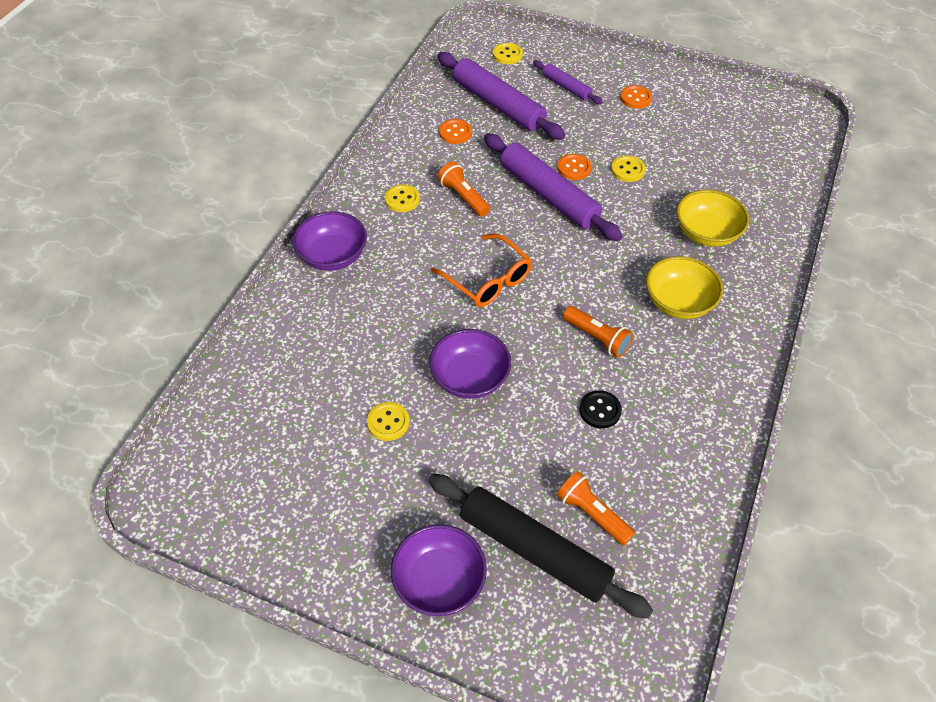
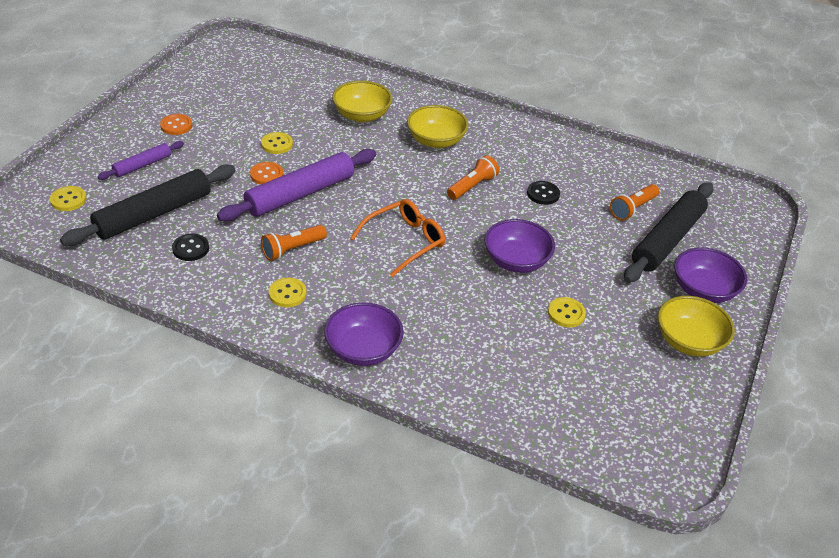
camera: 90 degrees left, 10 degrees down
(348, 548) = (689, 341): none -> yellow bowl
(455, 133) = (190, 248): orange button -> black button
(498, 104) = (153, 214): purple rolling pin -> black rolling pin

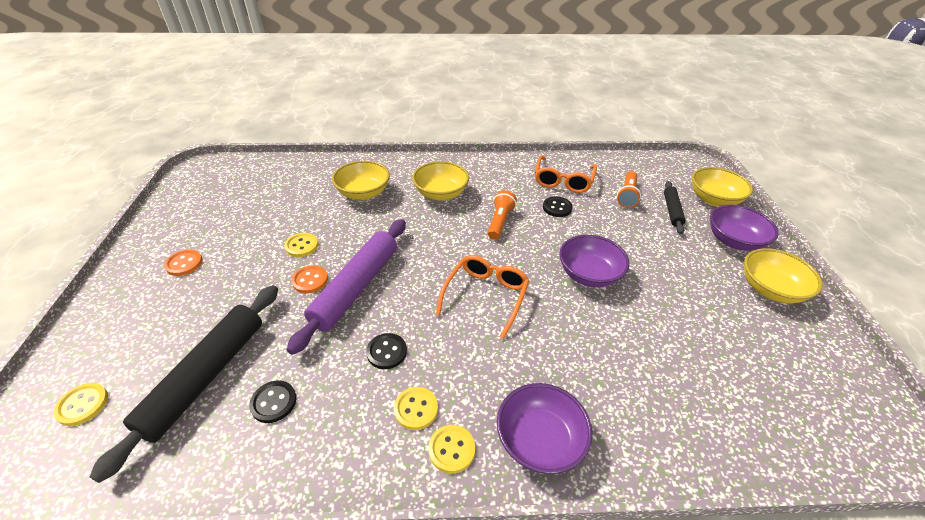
camera: 25 degrees left, 0 degrees up
(142, 165) = (165, 322): purple rolling pin -> none
(292, 249) = (387, 352): orange flashlight -> black button
(566, 313) = (668, 307): yellow button -> yellow button (451, 449)
(576, 170) = (563, 180): none -> orange glasses
(667, 240) = (672, 210): black rolling pin -> black rolling pin, size x0.53
(730, 247) = (714, 199): none -> yellow bowl

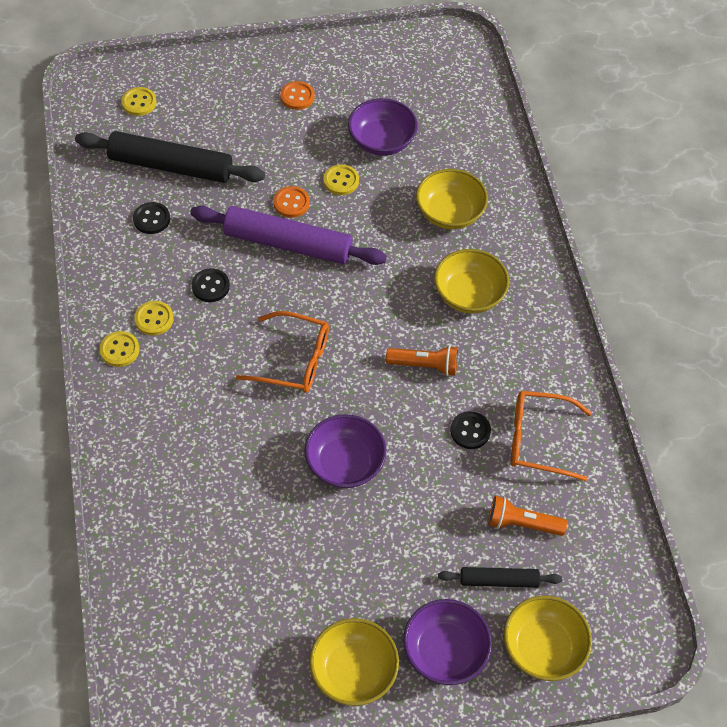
camera: 80 degrees right, 15 degrees up
(539, 440) = (132, 413): purple bowl -> purple bowl (381, 141)

